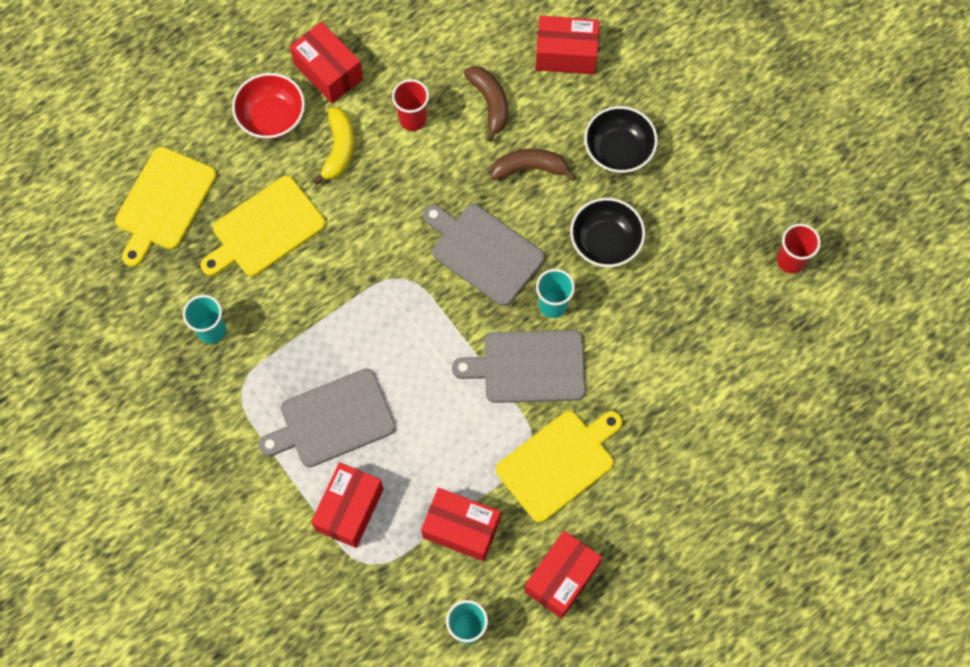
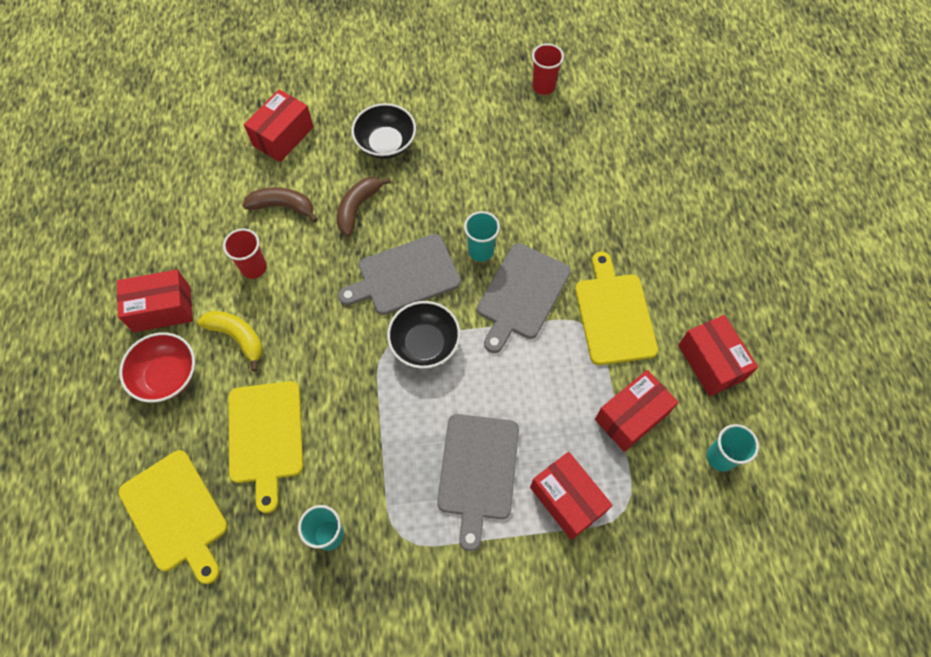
camera: 60 degrees left, 5 degrees down
(605, 242) = (453, 190): black bowl -> black bowl (425, 344)

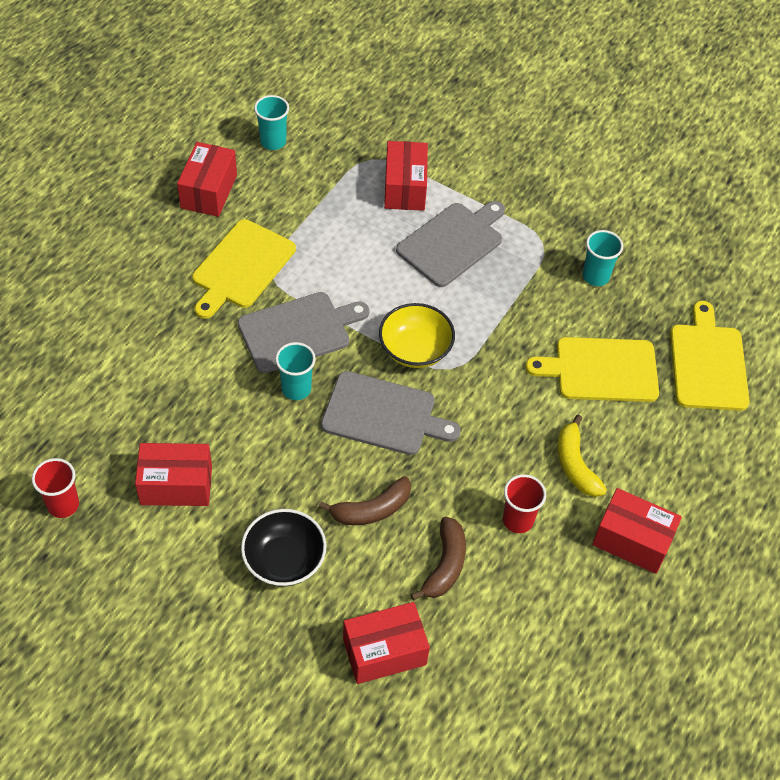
camera: 145 degrees left, 10 degrees down
(167, 376) = (660, 474): red bowl -> none
(266, 436) = (601, 370): yellow cutting board -> yellow cutting board turned 120 degrees counterclockwise
(283, 206) = (445, 565): brown banana -> brown banana turned 120 degrees counterclockwise
(425, 344) = (415, 349): black bowl -> yellow bowl
(631, 416) = (306, 200): red box -> red box (176, 485)

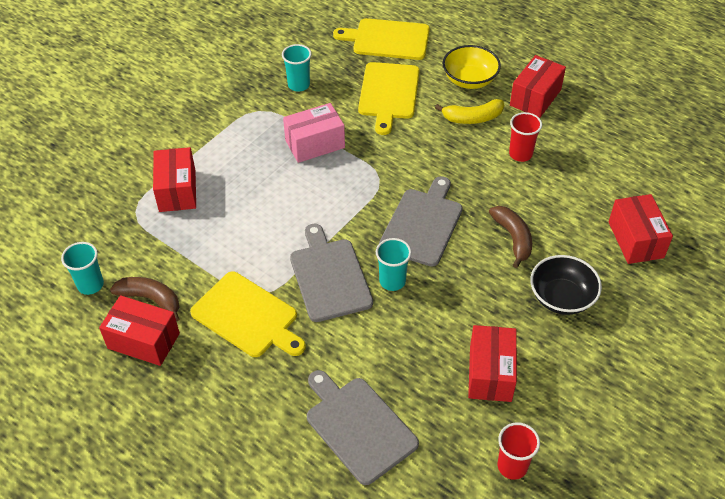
camera: 80 degrees left, 5 degrees down
(405, 188) = (177, 190): red box -> red box turned 75 degrees clockwise
(415, 349) = (358, 199): yellow bowl -> yellow bowl (469, 80)
(445, 565) = (560, 198): brown banana -> brown banana (151, 299)
(452, 242) = (247, 165): grey cutting board -> grey cutting board (358, 426)
(497, 301) = (315, 144): none -> pink box

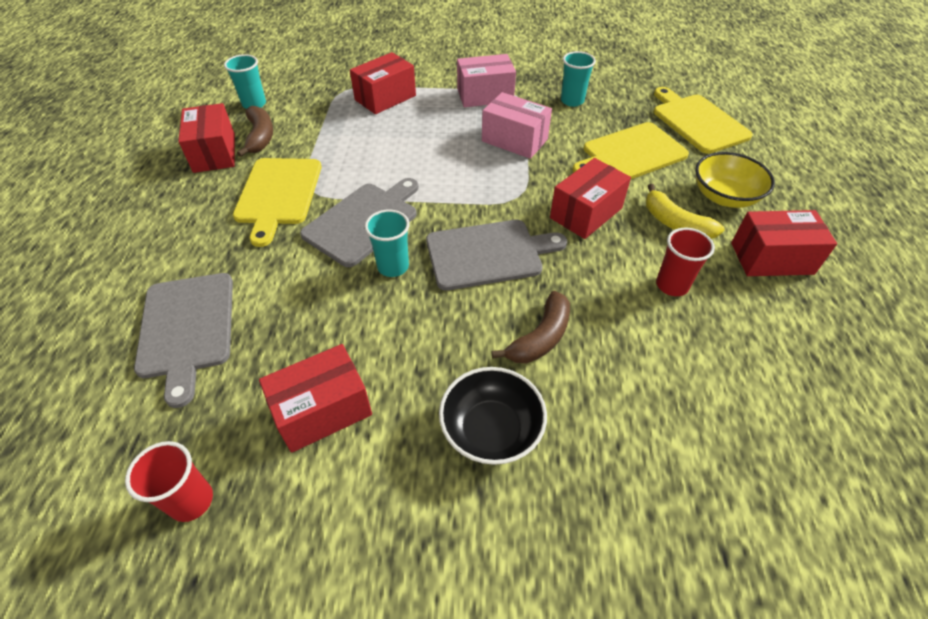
camera: 55 degrees right, 0 degrees up
(239, 128) = (485, 95): none -> pink box
(358, 426) = (187, 328): grey cutting board -> grey cutting board turned 150 degrees clockwise
(635, 240) = (664, 472): red box -> red box (586, 213)

